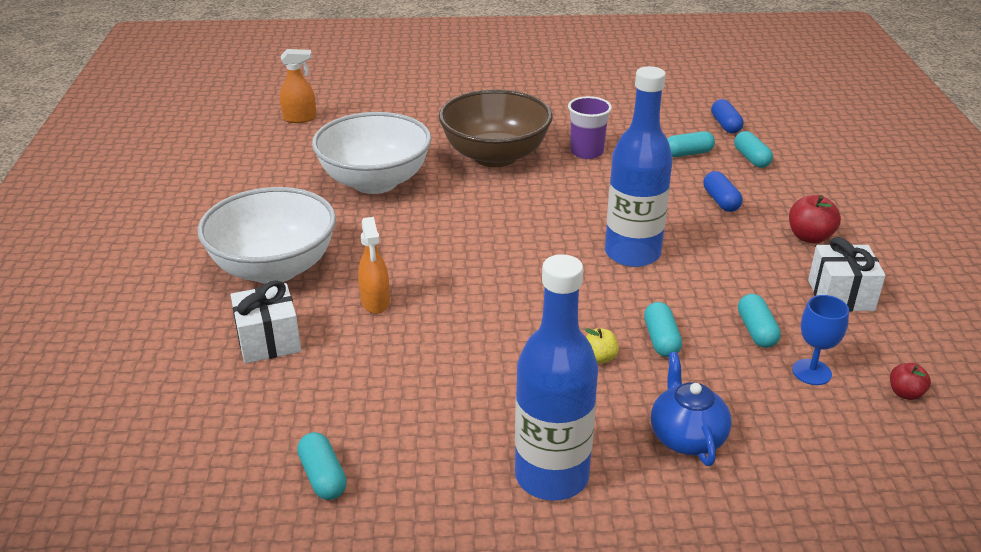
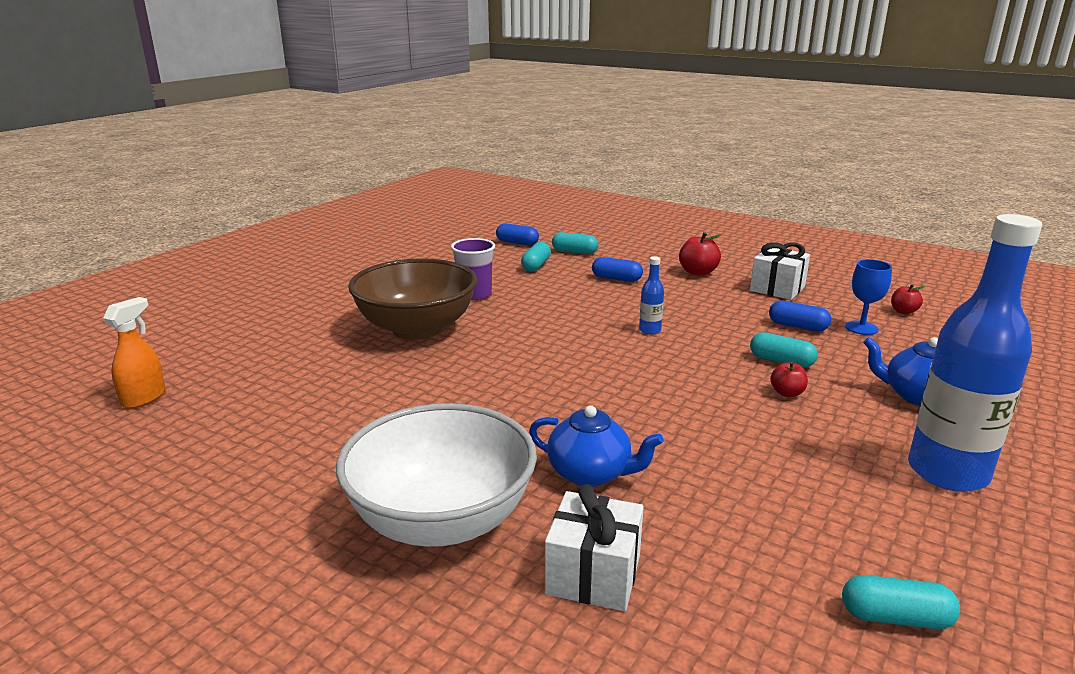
camera: 55 degrees left, 10 degrees down
(375, 182) = (360, 398): white bowl -> none
(375, 302) = (590, 473): orange spray bottle -> blue teapot
(599, 358) = (787, 393): yellow apple -> red apple
(632, 253) = (650, 330): blue bottle -> blue bottle, size x0.41
(756, 331) = (797, 326): turquoise capsule -> blue capsule

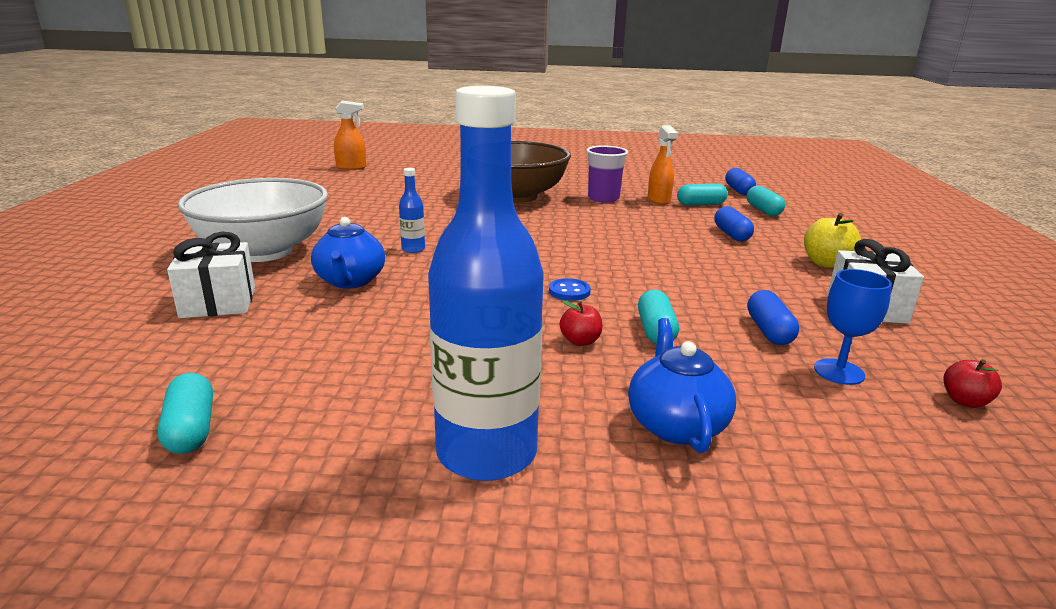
camera: 60 degrees right, 0 degrees up
(507, 276) = (659, 200): none -> orange spray bottle
(650, 330) = (635, 263): blue bottle -> blue bottle (413, 249)
(690, 371) = (569, 291): none -> blue button
(697, 272) = (826, 263): red apple -> yellow apple

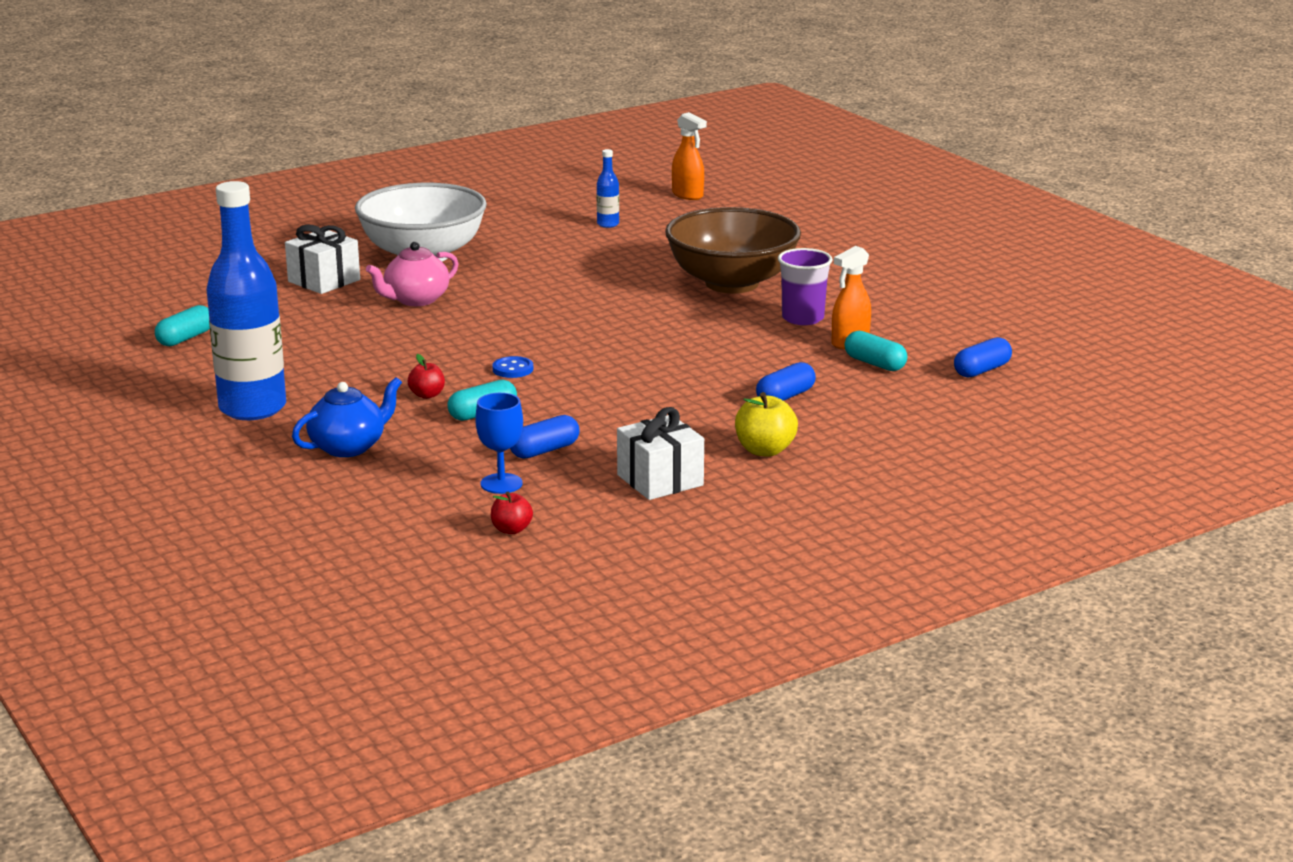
camera: 55 degrees right, 0 degrees up
(350, 281) = (415, 300): blue teapot -> pink teapot
(413, 249) = (511, 295): blue bottle -> blue bottle (608, 224)
(763, 210) = (913, 396): turquoise capsule -> none

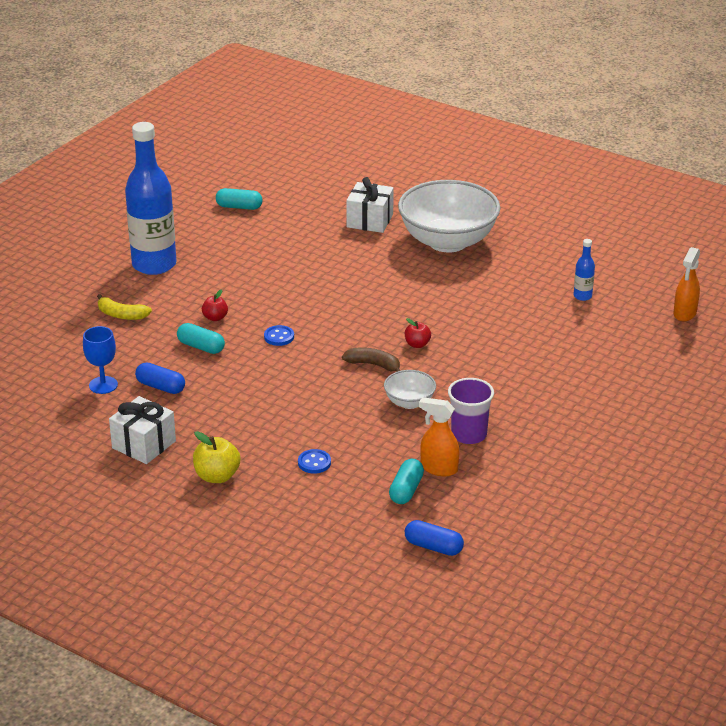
camera: 65 degrees right, 10 degrees up
(349, 447) = (121, 315): blue teapot -> yellow banana
(415, 300) = (366, 264): pink teapot -> none
(511, 530) = (43, 408): red apple -> red apple (417, 344)
(626, 334) = (373, 365): none -> brown banana
(717, 332) = (409, 402): none -> white bowl
(732, 283) = (512, 384): brown bowl -> none
(785, 396) = (314, 463): blue capsule -> blue button

